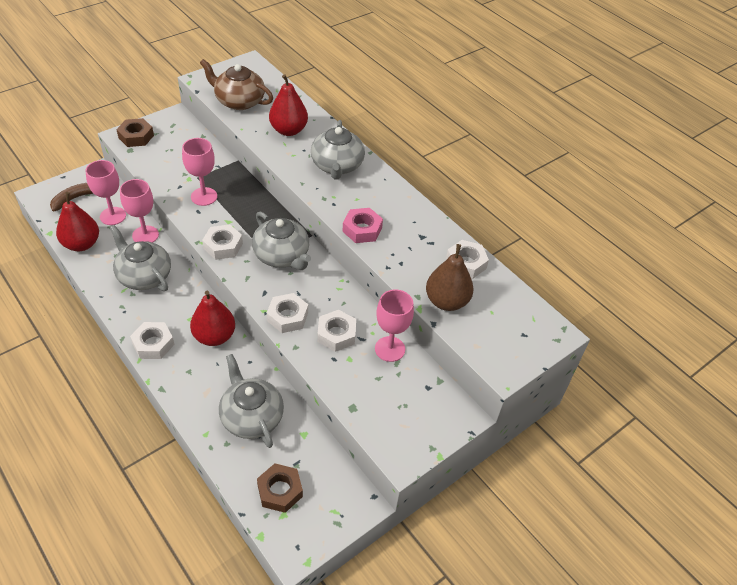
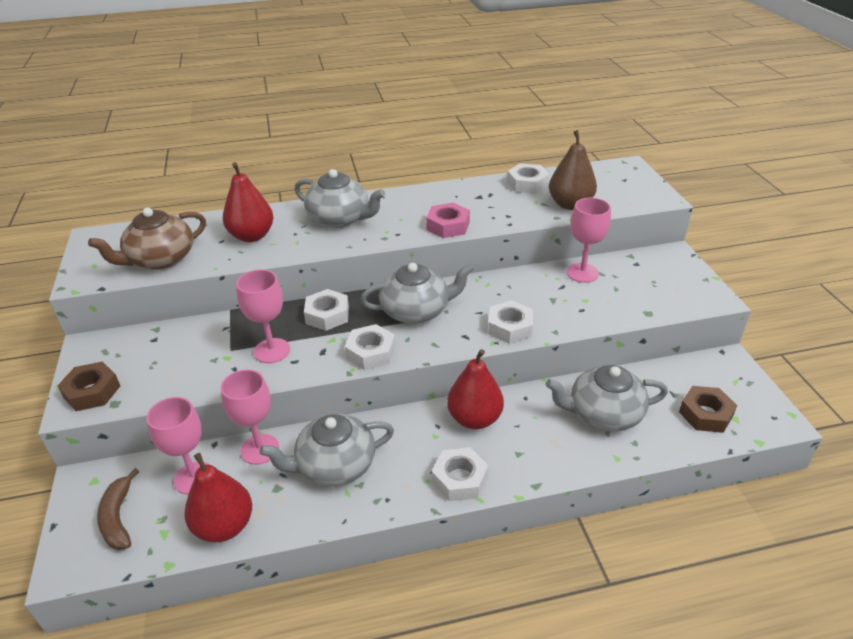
camera: 60 degrees left, 10 degrees down
(336, 334) = (550, 300): white nut -> white nut (327, 315)

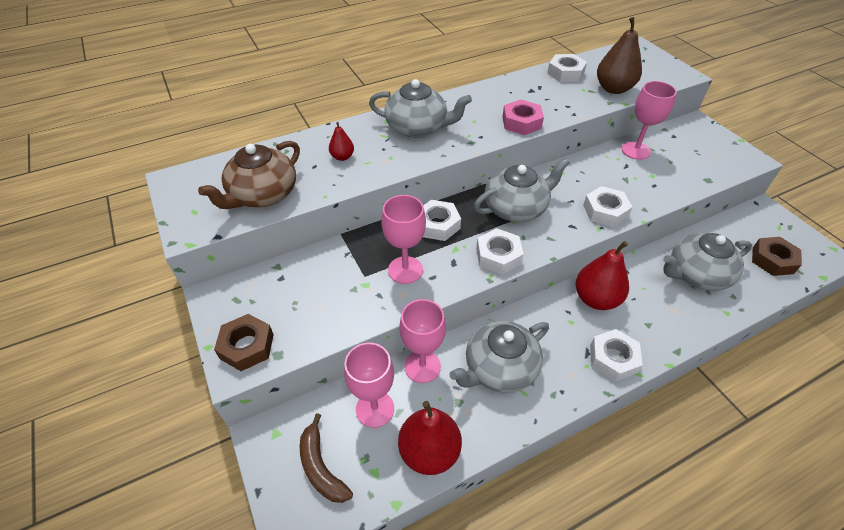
camera: 15 degrees left, 10 degrees up
(252, 236) = (342, 157): red pear -> red pear, size x0.51

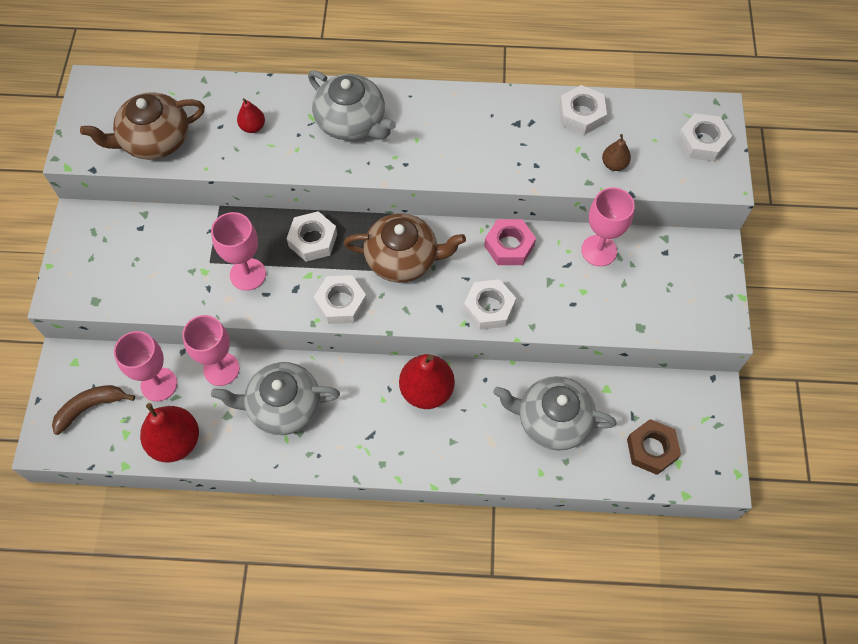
camera: 30 degrees right, 15 degrees up
(247, 346) = (77, 281): brown nut -> none
(321, 467) = (90, 407): brown banana -> brown banana turned 60 degrees clockwise
(516, 208) = (403, 259): grey teapot -> brown teapot
(521, 122) = (464, 165): pink nut -> pink nut (509, 246)
(613, 89) = (614, 164): brown pear -> brown pear, size x0.51
(613, 358) = (388, 453): white nut -> white nut (702, 142)

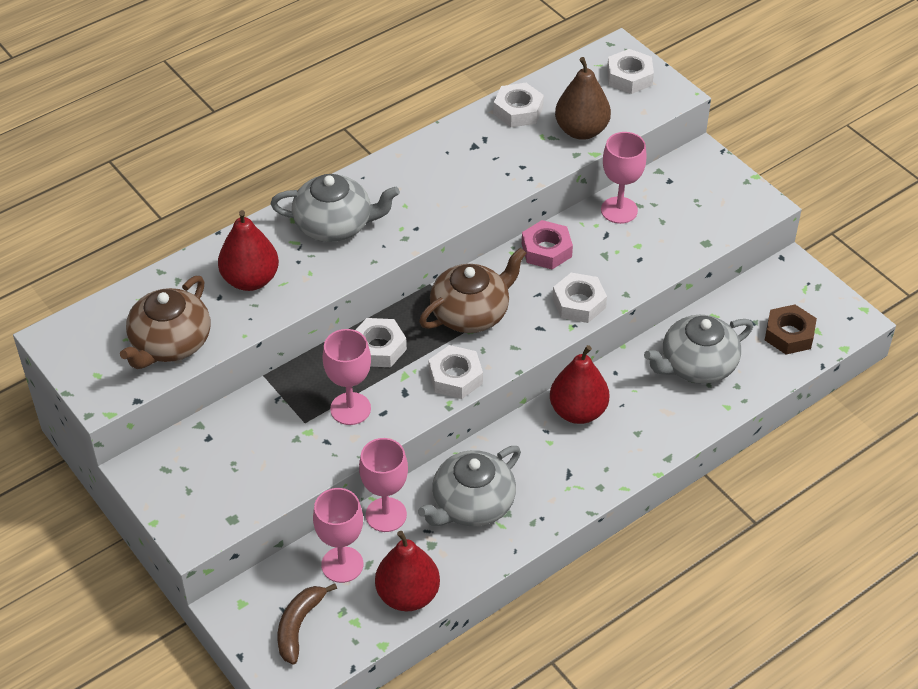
camera: 40 degrees left, 15 degrees down
(253, 127) = (250, 280): red pear -> red pear, size x1.95
(614, 164) = (581, 130): brown pear -> brown pear, size x1.95

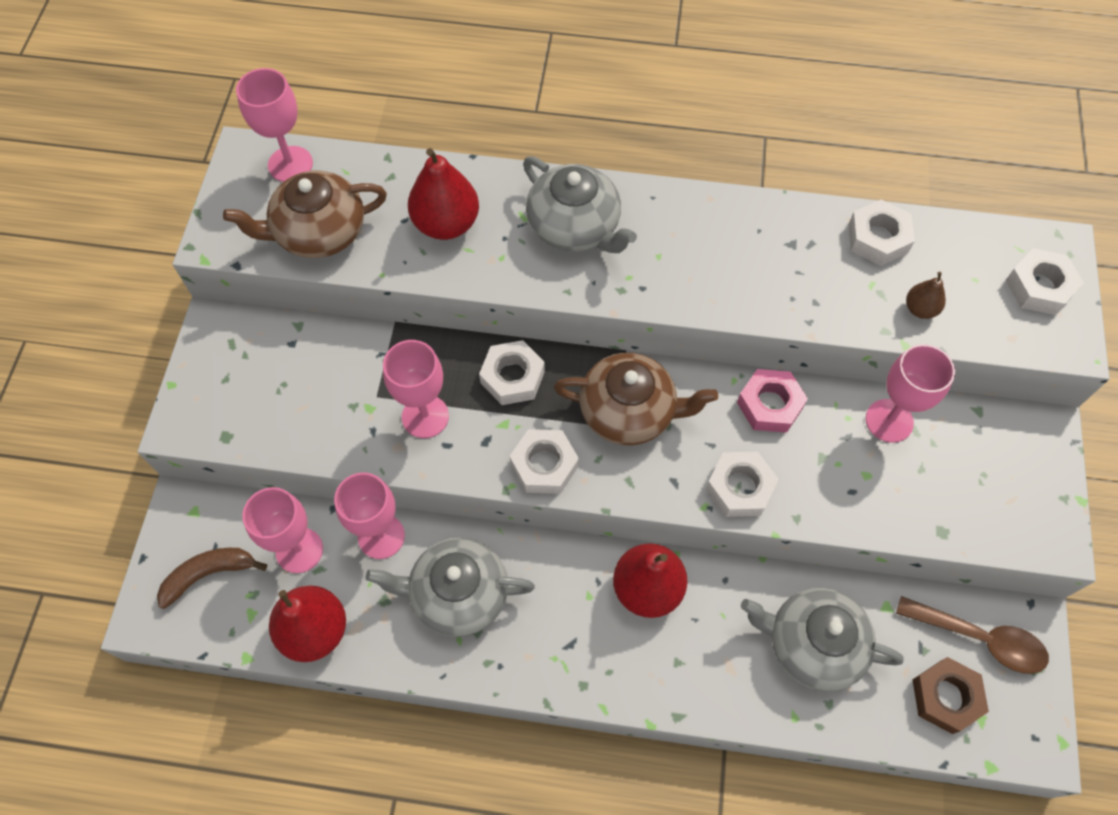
camera: 45 degrees right, 15 degrees up
(96, 321) = (290, 164): none -> pink goblet
(581, 130) = (920, 309): brown pear -> brown pear, size x0.51
(775, 294) = (980, 639): none -> brown spoon

